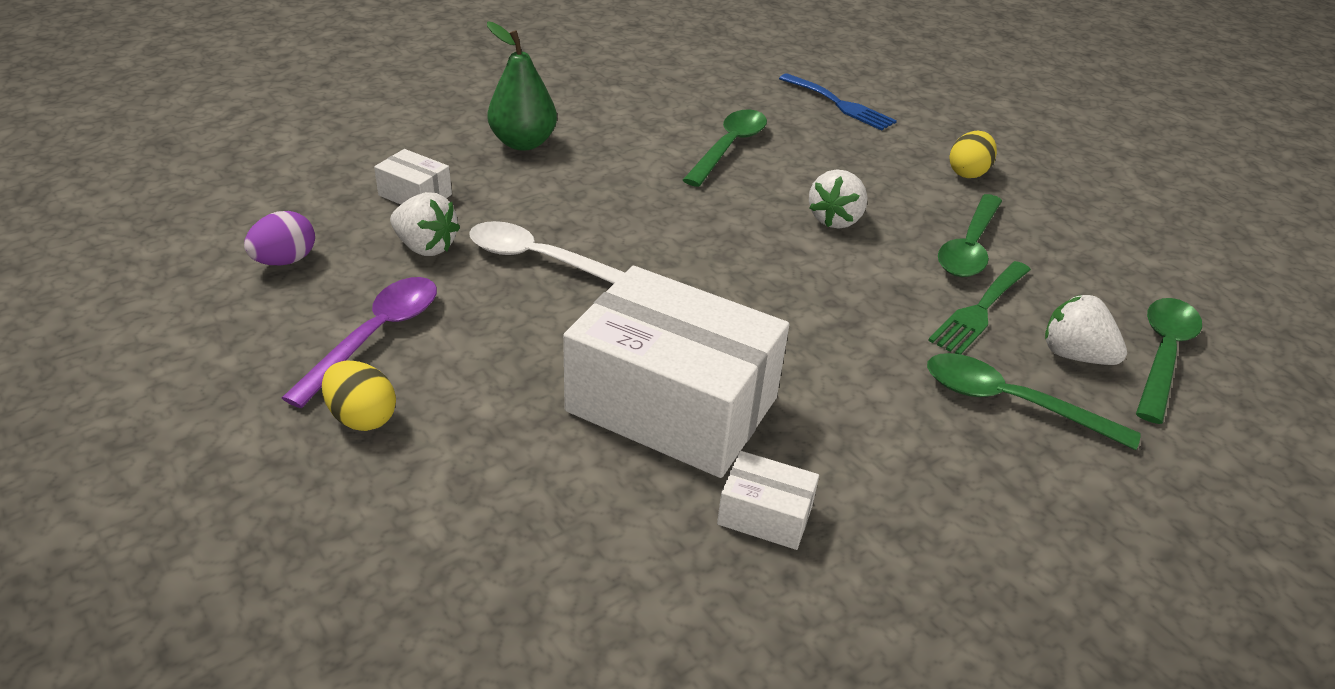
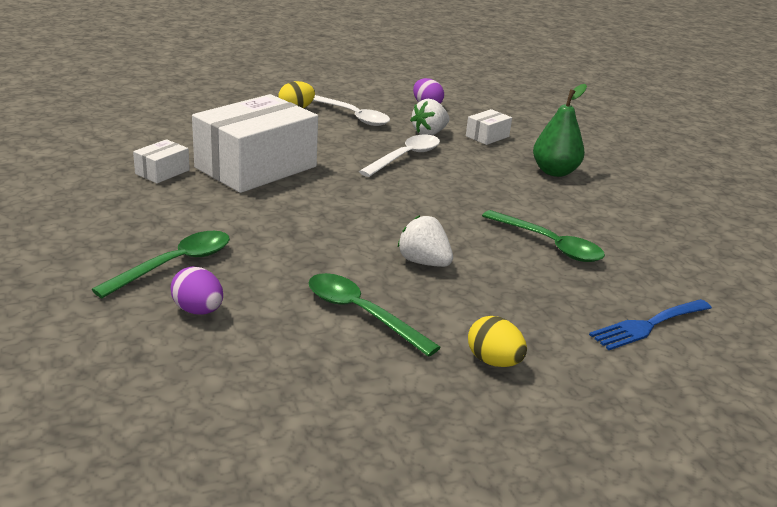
camera: 105 degrees right, 10 degrees down
(376, 336) = (353, 116): purple spoon -> white spoon
(979, 311) = (275, 287): green fork -> none
(1074, 355) = (198, 310): white strawberry -> purple egg
(1163, 354) = (166, 356): green spoon -> none

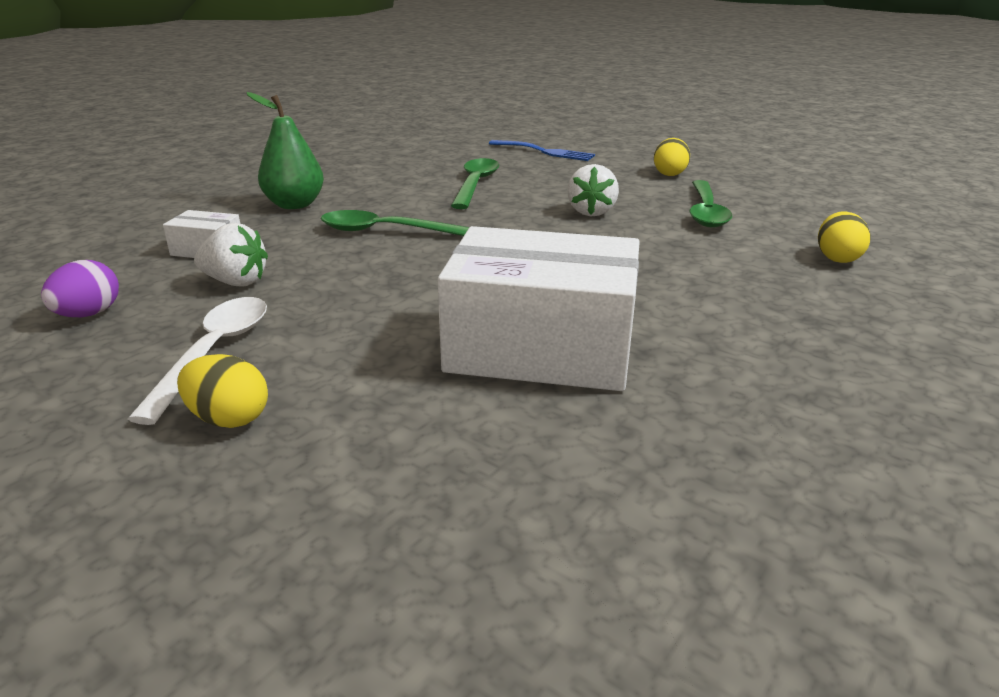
camera: 120 degrees left, 0 degrees up
(162, 172) = (683, 410): white box -> none
(175, 264) = (817, 294): green spoon -> green spoon (386, 231)
(198, 310) = (837, 258): purple egg -> yellow egg
(406, 157) = (353, 273): white spoon -> none

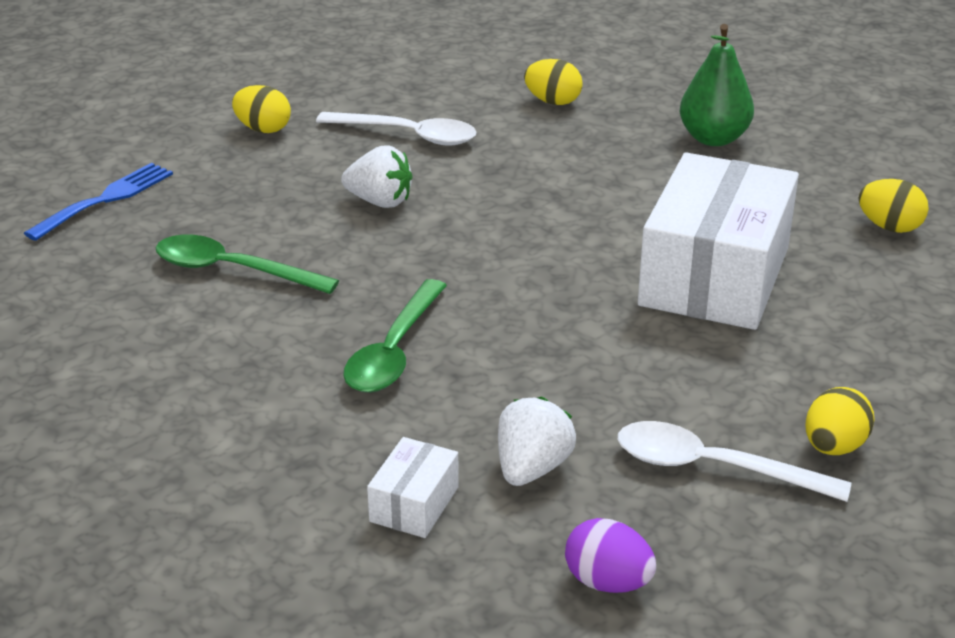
camera: 80 degrees left, 5 degrees up
(294, 205) = (249, 433): green pear -> green pear (713, 138)
(706, 212) = (408, 135): green spoon -> white spoon
(732, 476) = (889, 227): none -> yellow egg

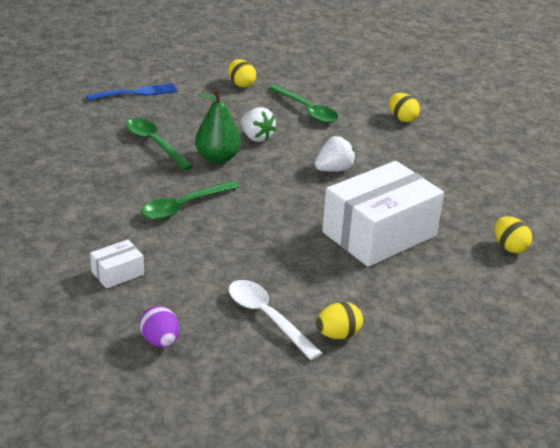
camera: 30 degrees right, 0 degrees up
(408, 135) = (307, 111): white spoon -> green spoon
(532, 468) = (184, 281): white strawberry -> white strawberry (334, 169)
(713, 138) = (467, 167): green pear -> green pear (217, 158)

